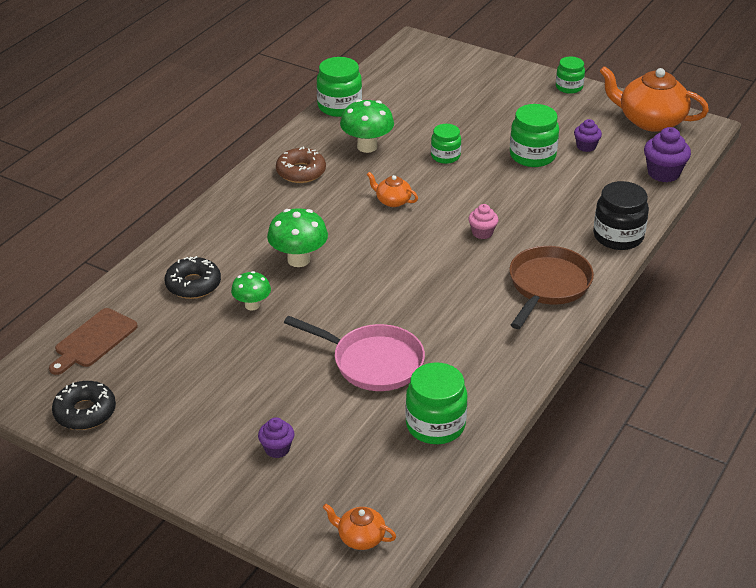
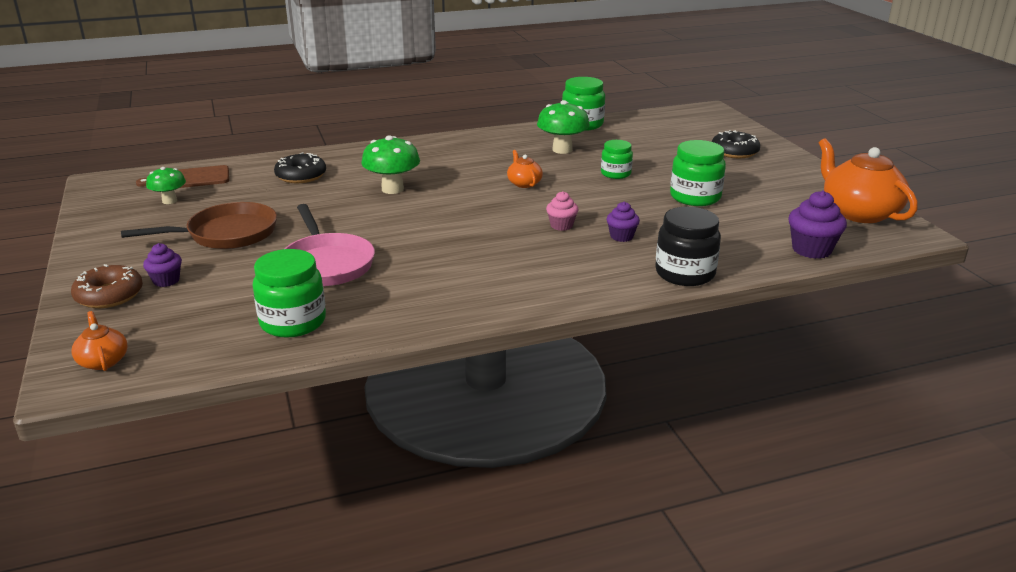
camera: 40 degrees right, 10 degrees down
(85, 412) = (111, 209): black donut -> black donut (734, 152)
(252, 305) = (314, 200): green mushroom -> green mushroom (169, 201)
(301, 172) = (487, 147): brown donut -> brown donut (109, 295)
(547, 286) = (556, 278): brown pan -> brown pan (226, 234)
(569, 87) = (808, 169): green jar -> none
(586, 146) = (759, 208): purple cupcake -> purple cupcake (621, 236)

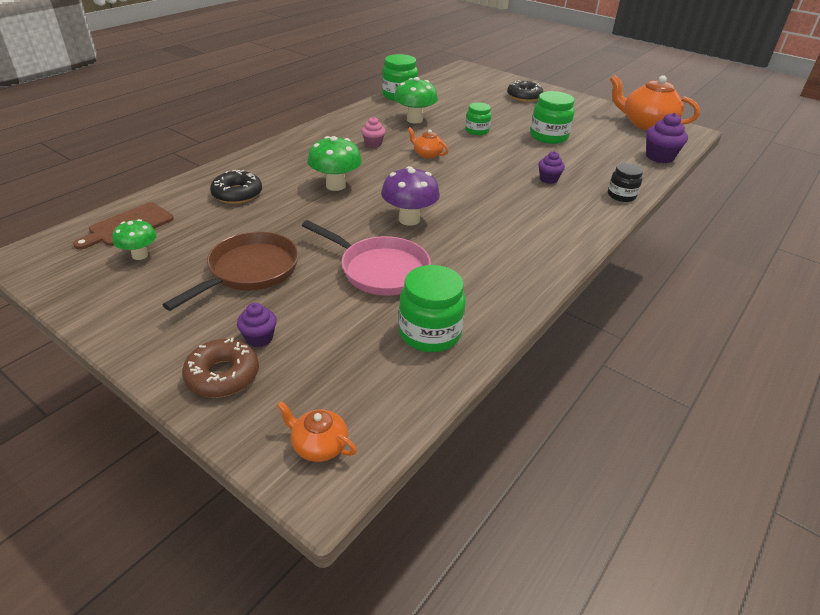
camera: 35 degrees left, 10 degrees up
(415, 233) = (409, 219): none -> purple mushroom
(561, 225) = (500, 182): pink cupcake -> pink cupcake (373, 144)
(685, 273) = (621, 195): black jar -> black jar, size x0.63

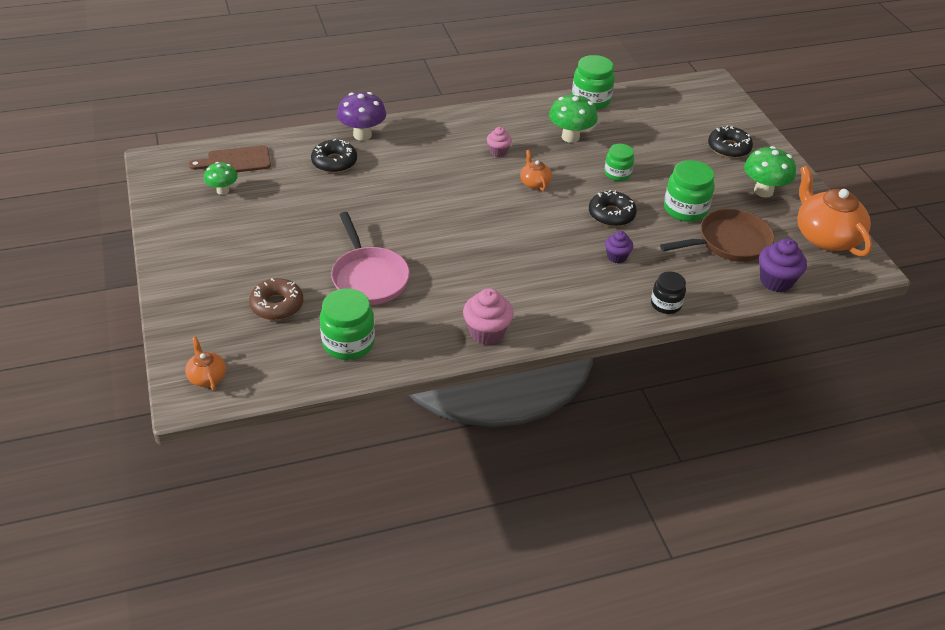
camera: 35 degrees right, 5 degrees up
(222, 375) = (196, 305): brown donut -> brown donut (277, 305)
(249, 271) = (279, 236): brown pan -> brown pan (729, 242)
(259, 338) = (239, 291): purple cupcake -> none
(335, 185) = (417, 185): green mushroom -> green mushroom (763, 191)
(409, 219) = (440, 243): purple mushroom -> purple mushroom (362, 135)
(507, 155) = (611, 214): none -> black donut
(533, 269) = (486, 332): none -> pink cupcake

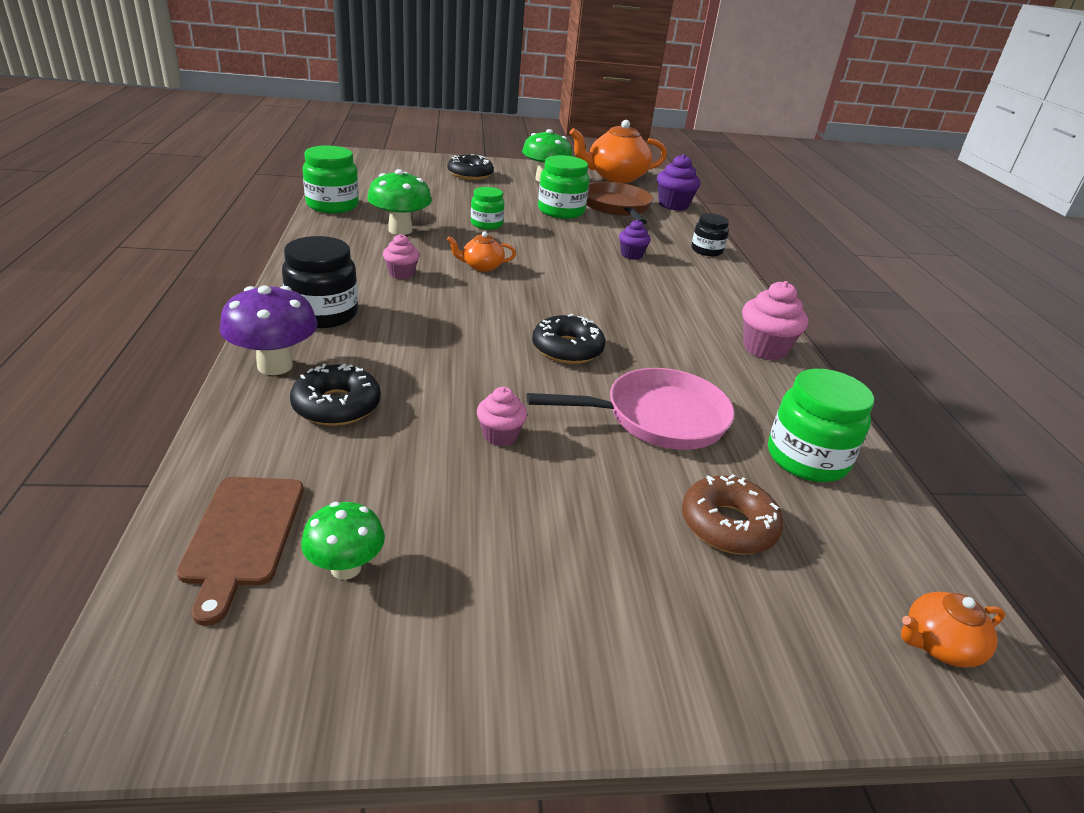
camera: 80 degrees left, 10 degrees down
(328, 219) = (500, 435): none -> pink cupcake
(425, 136) = (323, 314): none -> black jar
(611, 214) = (559, 242): black donut -> black donut (567, 349)

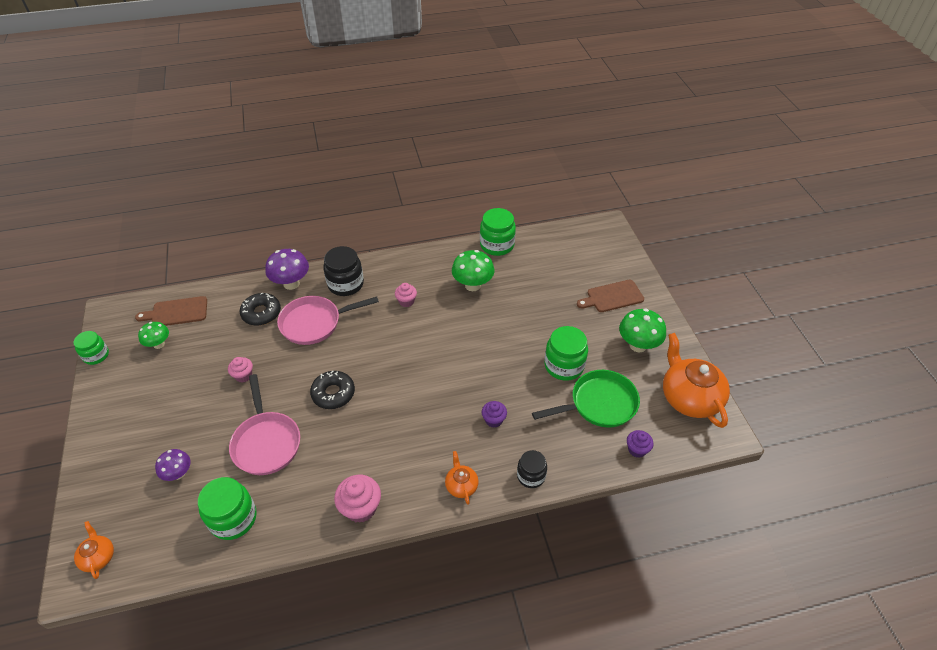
camera: 85 degrees right, 15 degrees up
(401, 351) = (315, 323): none -> pink pan
(470, 174) = (612, 297): black donut -> brown cutting board
(481, 266) = (433, 336): orange teapot -> orange teapot (461, 485)
(486, 224) = (508, 325): green jar -> green jar (96, 355)
(616, 207) = (599, 404): brown pan -> green pan
(673, 205) = (637, 449): purple cupcake -> purple cupcake, size x0.61
(728, 525) = (178, 473): brown donut -> purple mushroom

